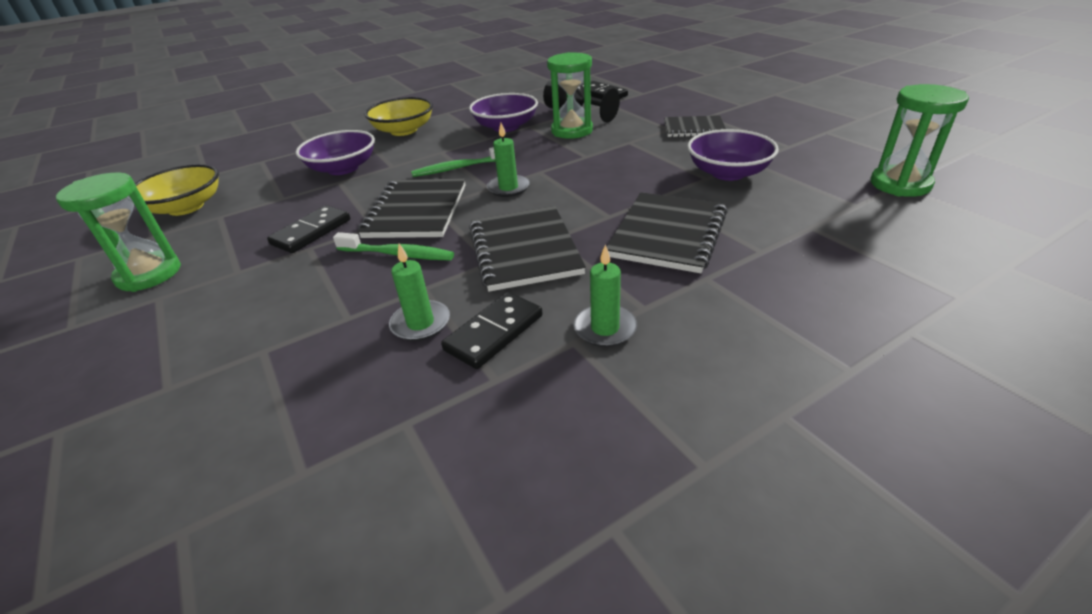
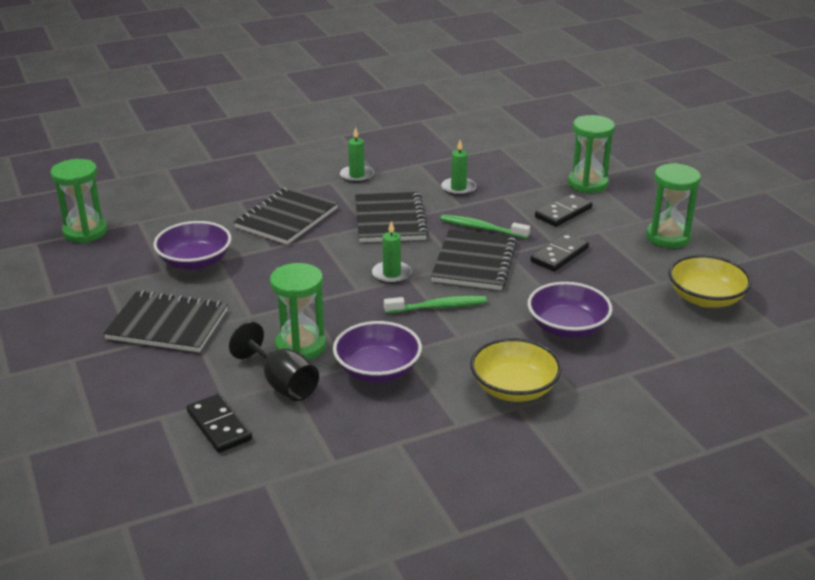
camera: 175 degrees left, 5 degrees down
(181, 368) = (587, 183): none -> green hourglass
(494, 332) = (417, 180): black domino -> black domino (563, 213)
(694, 128) = (167, 324): black notebook -> black notebook, size x1.55

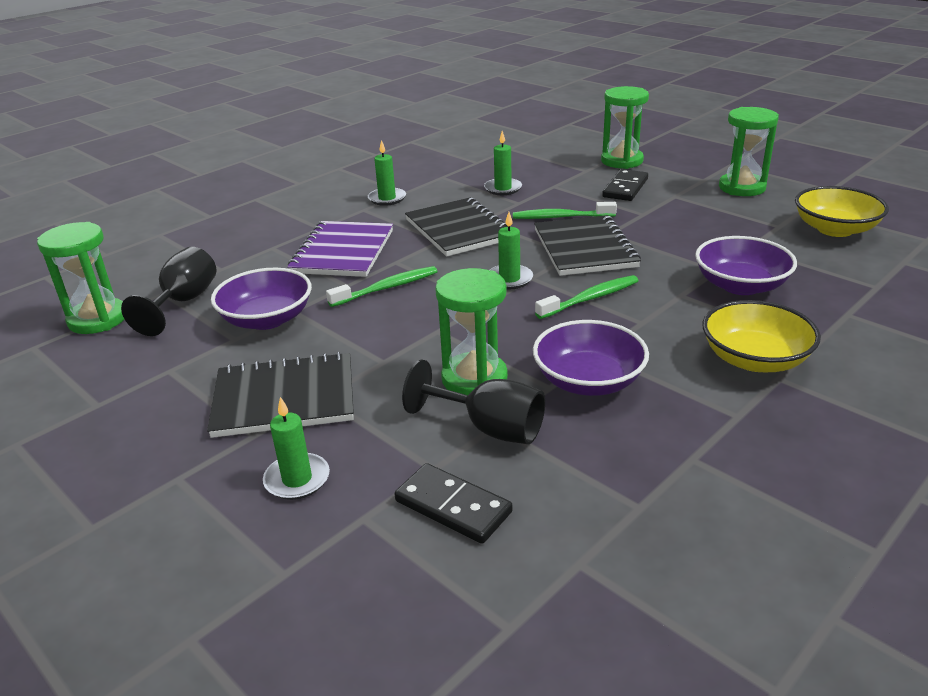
camera: 20 degrees left, 0 degrees up
(139, 381) = (297, 479): none -> green candle
(148, 233) = (184, 302): none -> black goblet
(286, 218) = (343, 252): black notebook -> purple notebook
(295, 258) = (387, 288): none -> green toothbrush
(559, 255) = (661, 223): black domino -> none

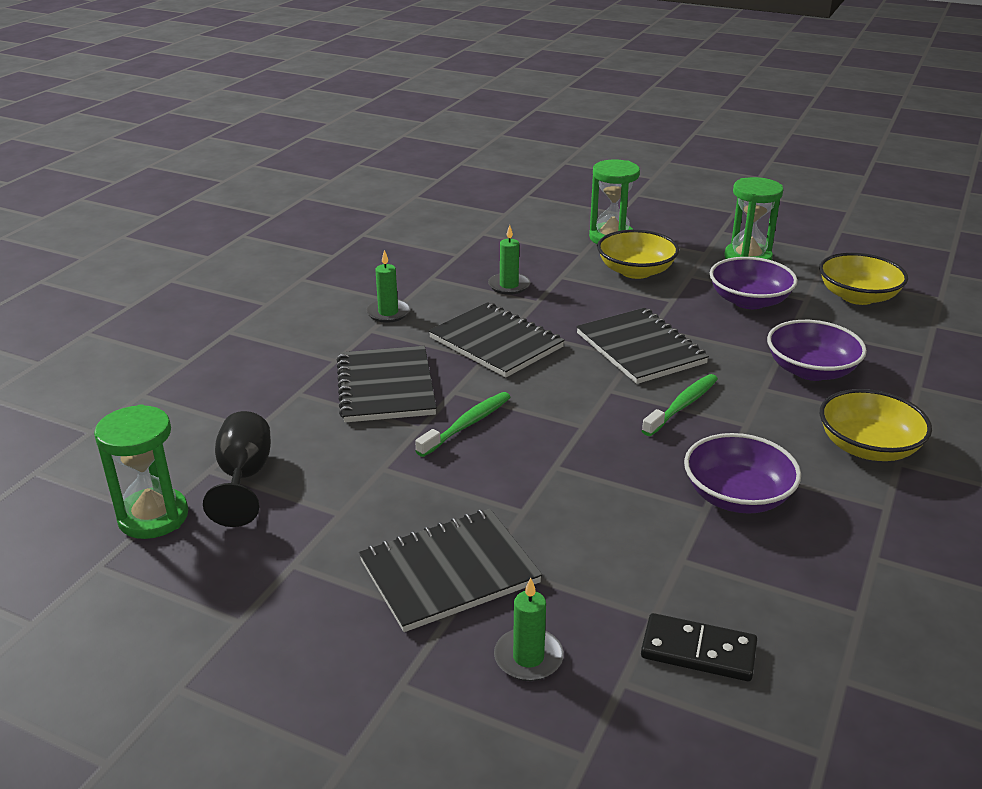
camera: 20 degrees left, 0 degrees up
(267, 319) = (360, 483): purple bowl -> purple bowl (749, 301)
(343, 252) = (386, 387): purple notebook -> black notebook
(474, 379) = (628, 514): green hourglass -> none
(489, 428) = (678, 564): black goblet -> none
(509, 279) = (588, 395): green candle -> none
(560, 217) = (592, 314): green toothbrush -> none
(625, 188) = (636, 271): black domino -> yellow bowl

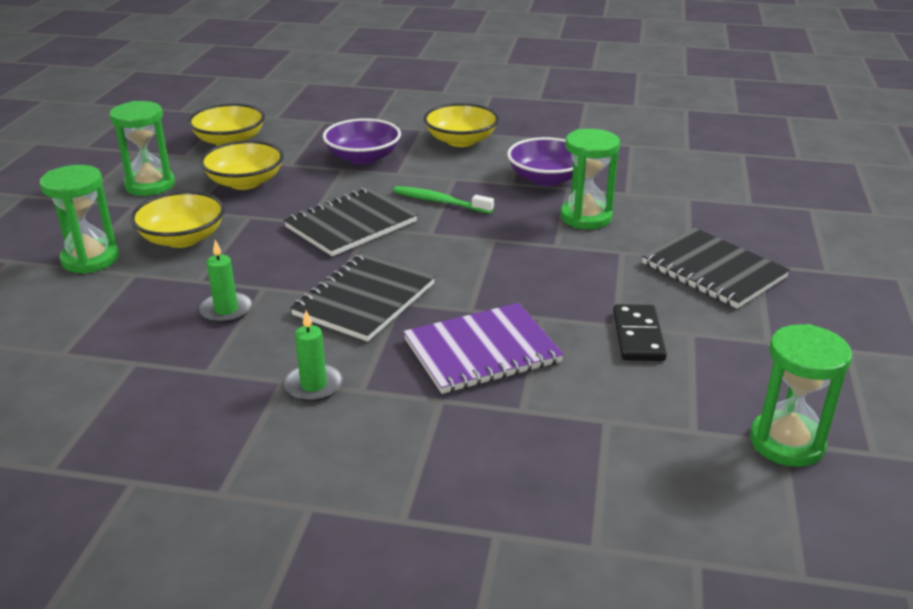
camera: 105 degrees left, 0 degrees up
(244, 478) = (687, 402): black goblet -> none
(386, 387) = (482, 351): black notebook -> purple notebook
(467, 425) = (522, 293): green toothbrush -> none
(528, 657) = (761, 232): green candle -> none
(617, 504) = (586, 217): none -> green hourglass
(698, 651) = (703, 184): black domino -> black domino (638, 336)
(749, 301) = (245, 182): purple bowl -> yellow bowl

